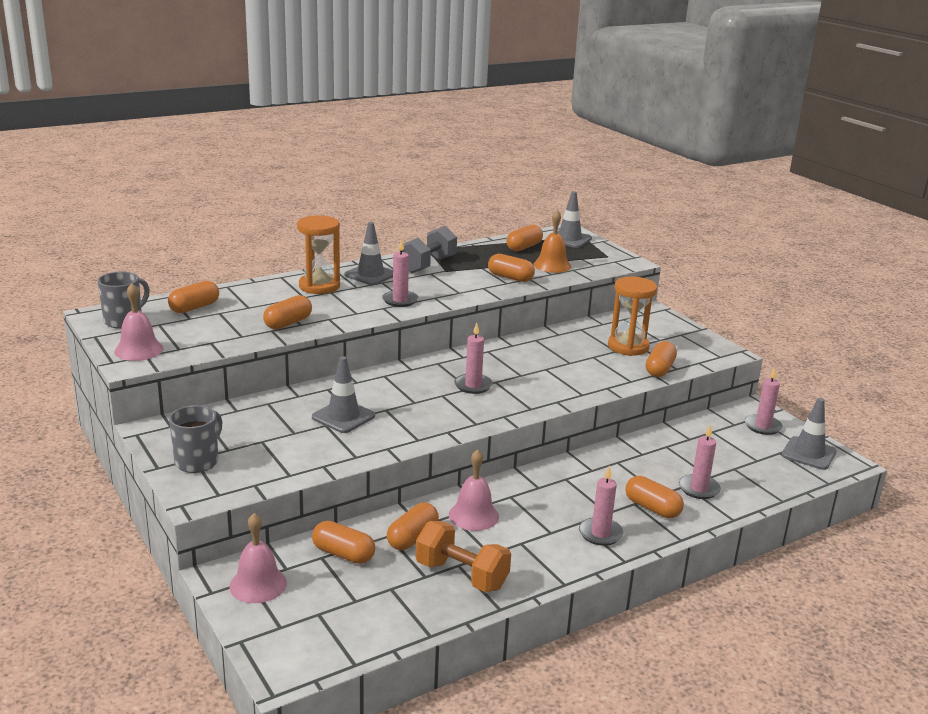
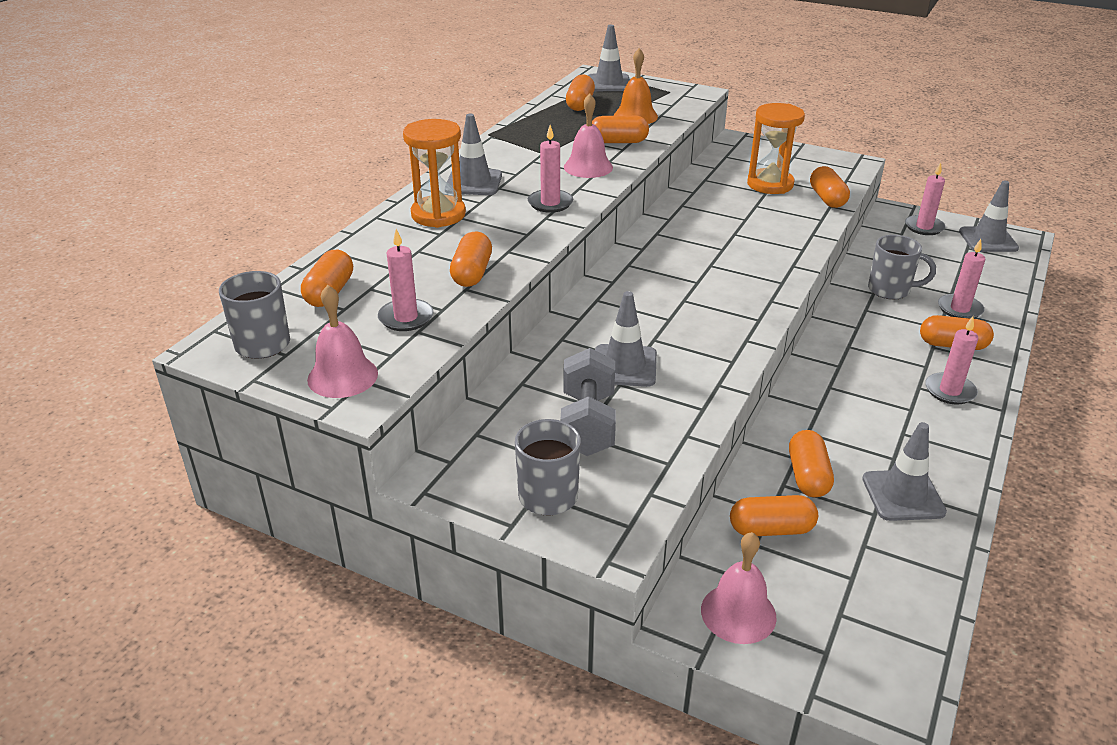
camera: 30 degrees left, 10 degrees up
(428, 265) = (516, 152): grey dumbbell -> grey dumbbell (588, 424)
(461, 575) = (903, 495): orange dumbbell -> grey traffic cone
(473, 385) = (697, 277): pink candle -> pink candle (406, 318)
(473, 515) = (827, 423): pink bell -> pink bell (588, 167)
(659, 457) = (890, 290): none -> grey mug

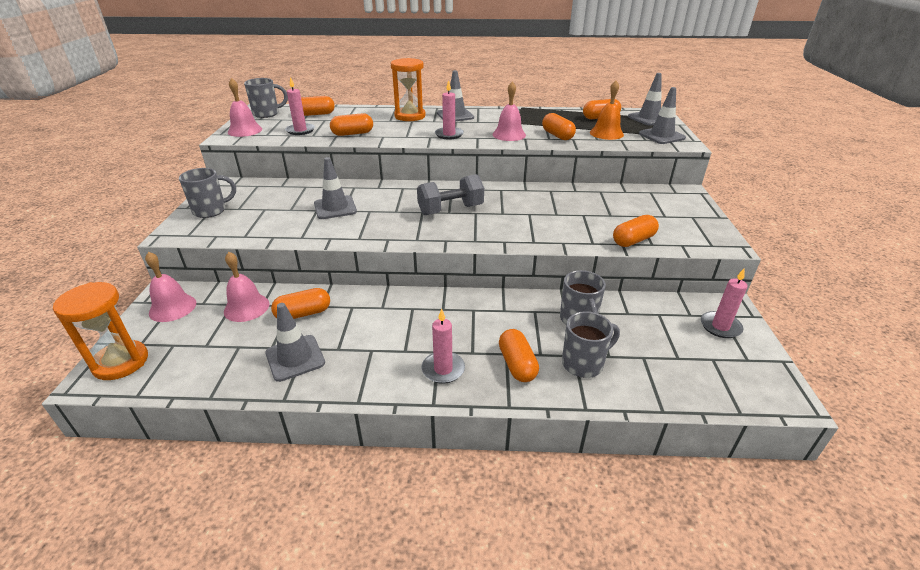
camera: 65 degrees right, 0 degrees up
(588, 424) = (274, 209): grey dumbbell -> grey dumbbell (450, 210)
(770, 184) = (626, 214): orange hourglass -> orange hourglass (121, 362)
(771, 529) = (246, 307): orange capsule -> pink bell
(959, 309) = (583, 363): pink candle -> grey mug
(988, 240) = (747, 372): grey traffic cone -> grey traffic cone (661, 136)

